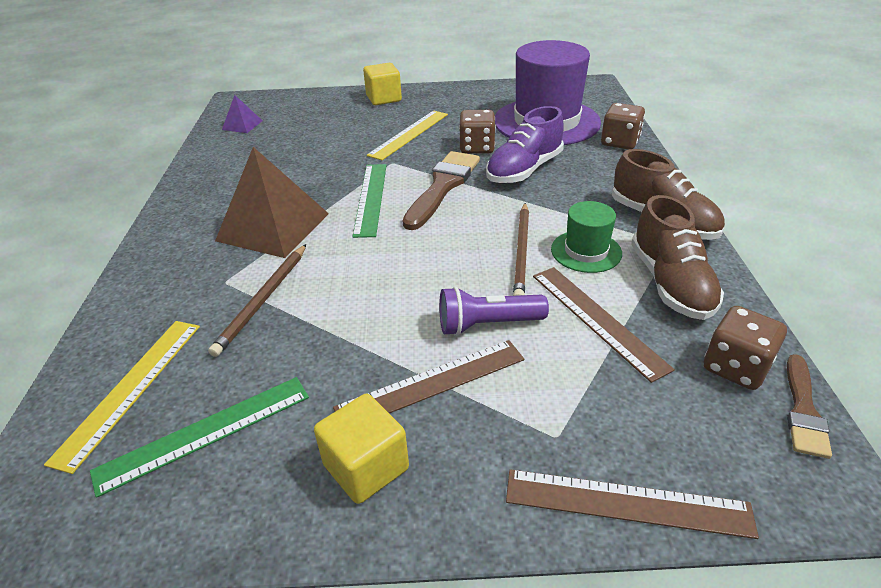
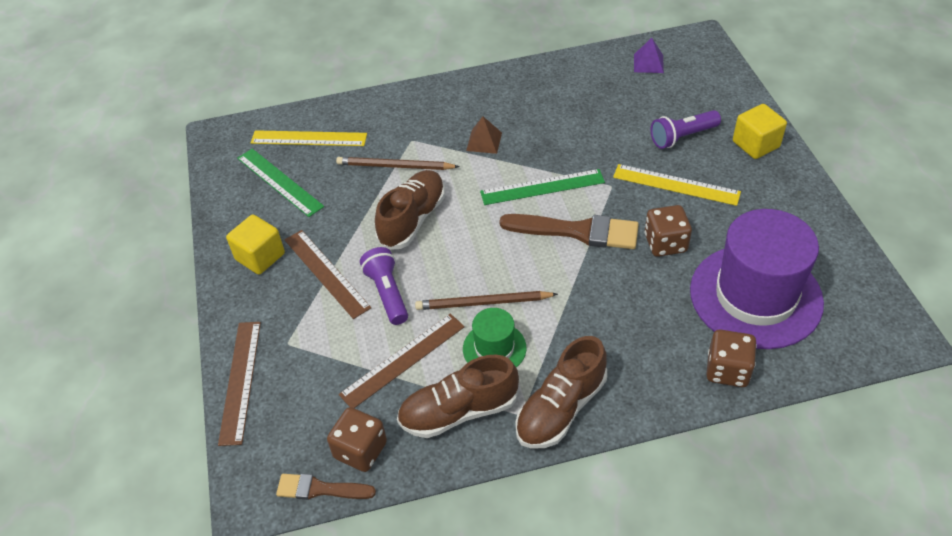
camera: 80 degrees right, 10 degrees up
(273, 227) = (484, 141): brown pyramid -> brown pyramid, size x0.47
(353, 124) = (682, 137): none -> purple flashlight
(370, 293) = (412, 219): none -> brown shoe
(524, 170) = (630, 288): purple shoe -> none

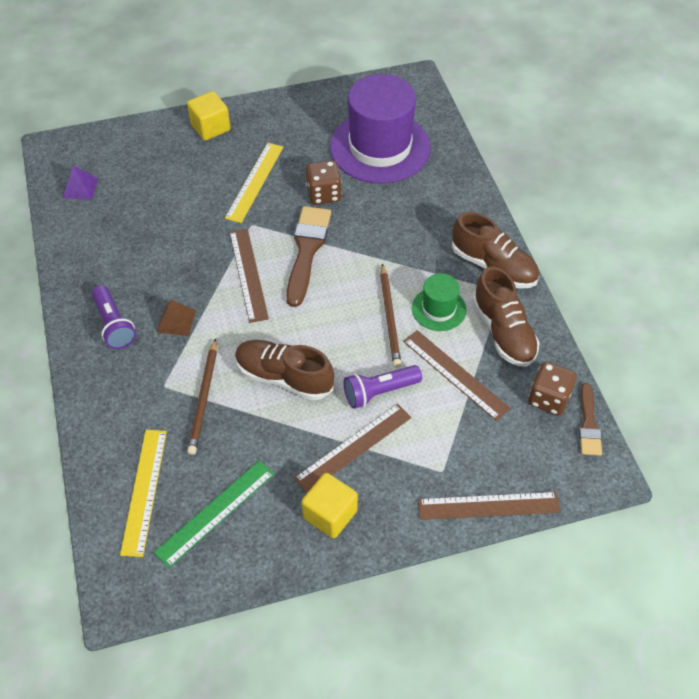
camera: 95 degrees left, 5 degrees up
(542, 187) = (248, 274): green ruler -> brown ruler
(682, 137) = (193, 172): purple flashlight -> purple flashlight (114, 325)
(727, 370) = (450, 170): brown dice -> none

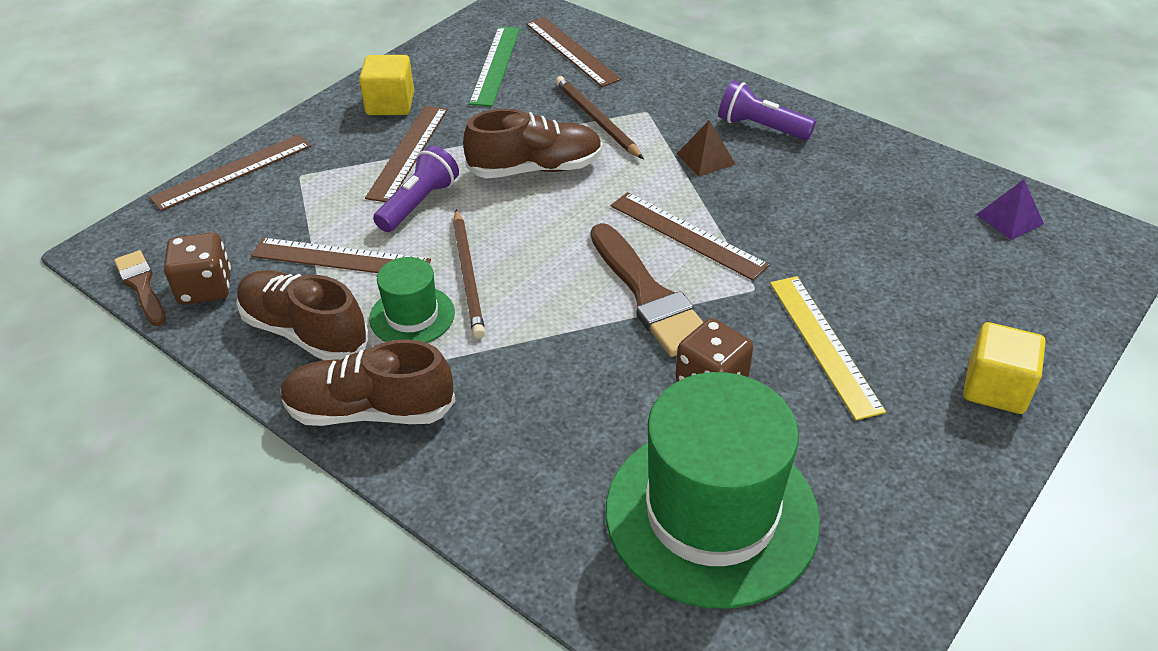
camera: 145 degrees right, 10 degrees down
(144, 491) = (572, 51): yellow ruler -> brown ruler
(380, 147) = (711, 514): purple hat -> green hat
(390, 318) = (468, 276): brown pencil -> brown pencil turned 150 degrees counterclockwise

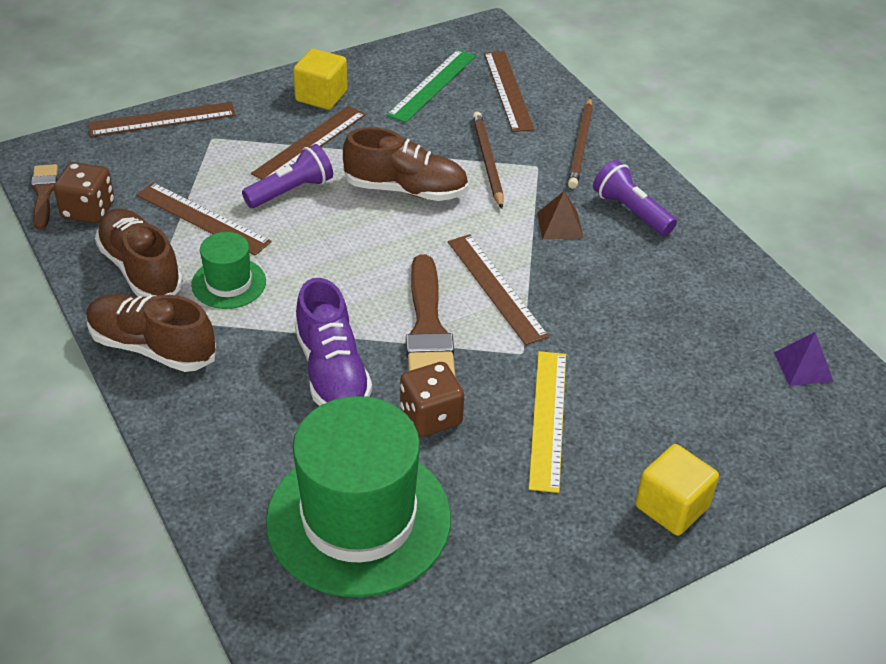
camera: 20 degrees right, 0 degrees up
(468, 276) = (292, 265): brown pencil -> brown pencil (581, 145)
(581, 371) = (332, 372): none -> purple shoe

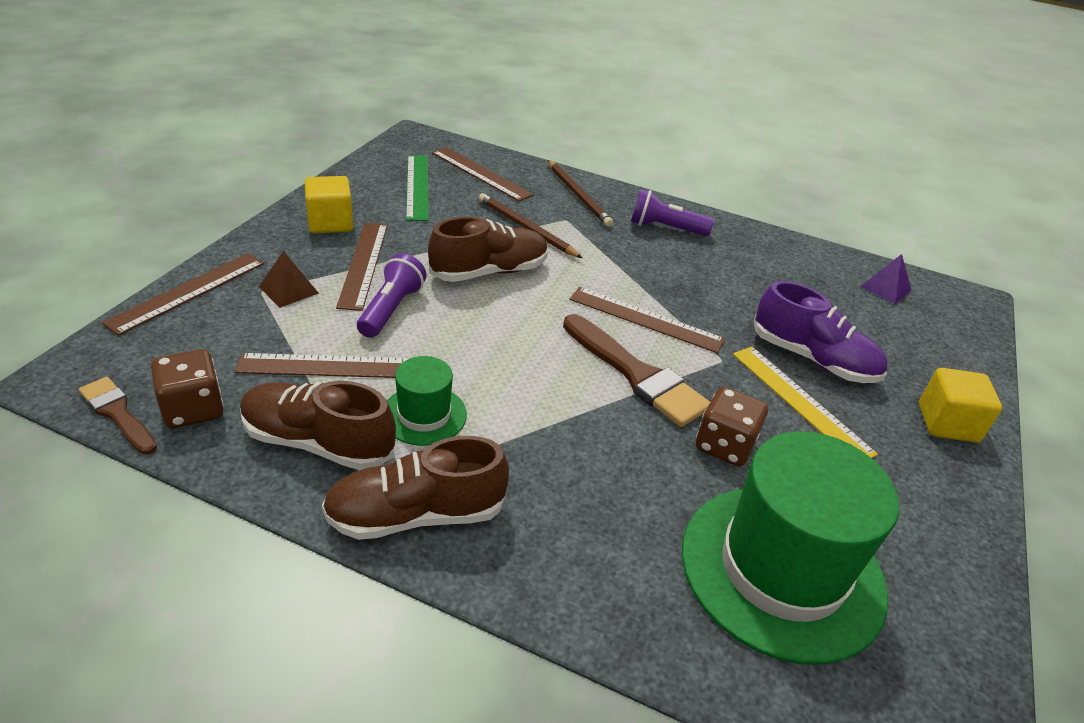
camera: 40 degrees left, 5 degrees down
(332, 372) = (607, 449): purple shoe -> purple shoe (813, 359)
(560, 225) = (632, 255): brown pyramid -> brown pyramid (289, 290)

